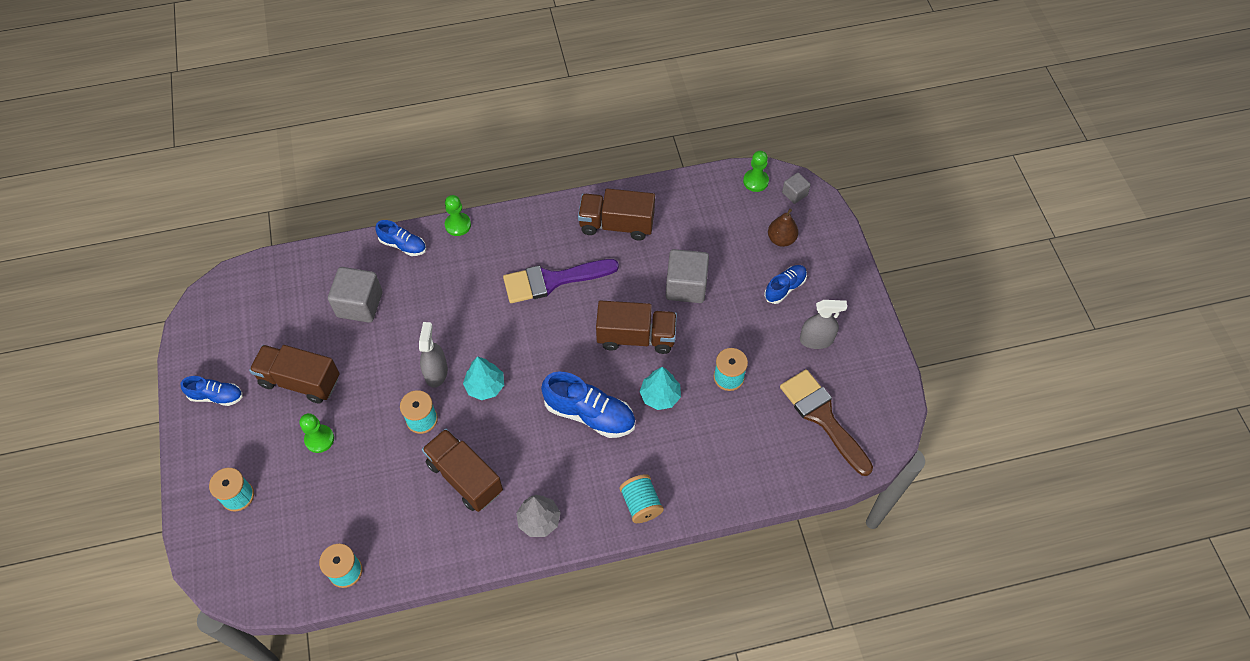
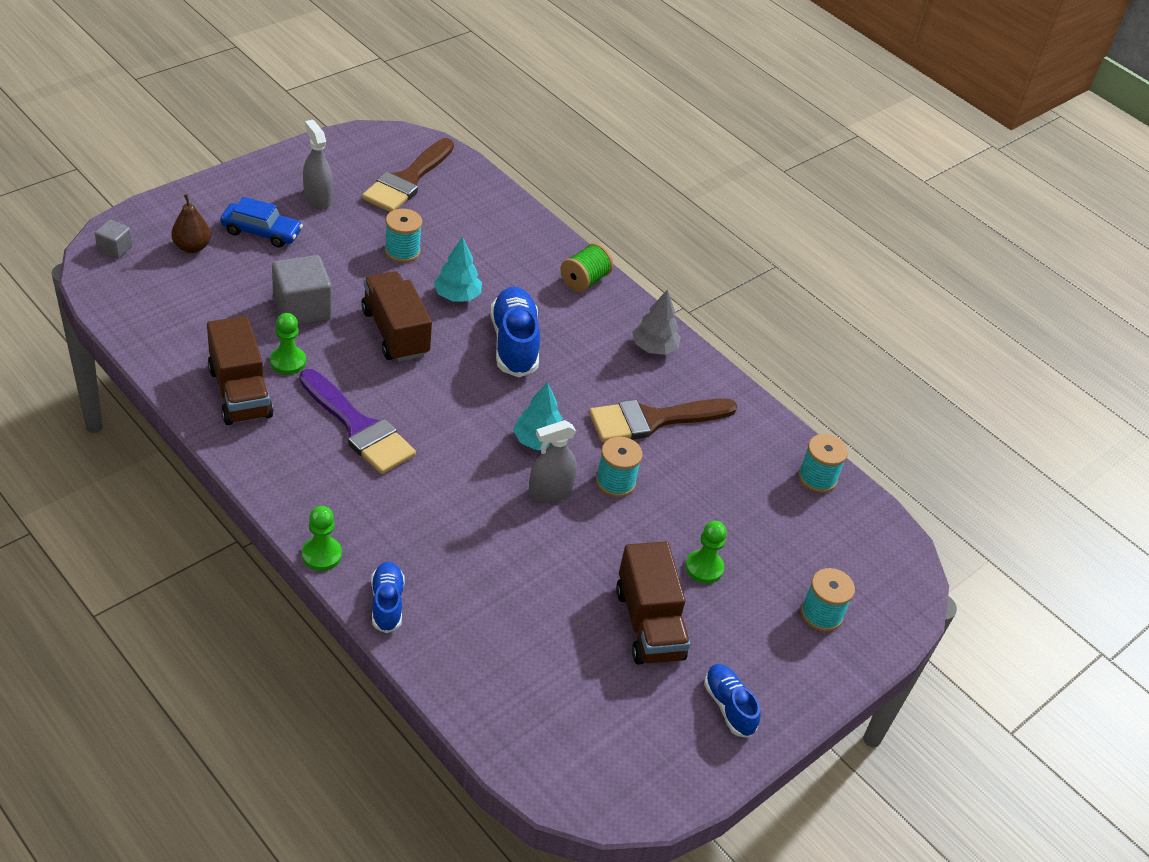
camera: 125 degrees left, 15 degrees down
(359, 304) = (506, 611): grey cube -> none
(465, 477) = (653, 420): brown truck -> brown brush
(641, 504) = (584, 280): turquoise spool -> green spool
(755, 181) = (108, 285): green pawn -> green pawn (288, 362)
(785, 288) = (261, 232): blue shoe -> blue car

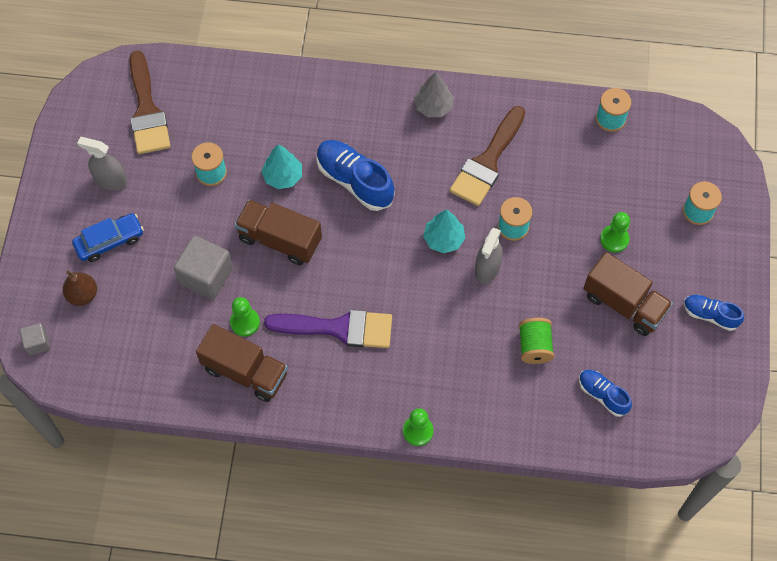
camera: 35 degrees left, 20 degrees up
(387, 603) = (485, 426): blue shoe -> blue shoe (602, 395)
(584, 280) = (341, 91): green spool -> green spool (534, 346)

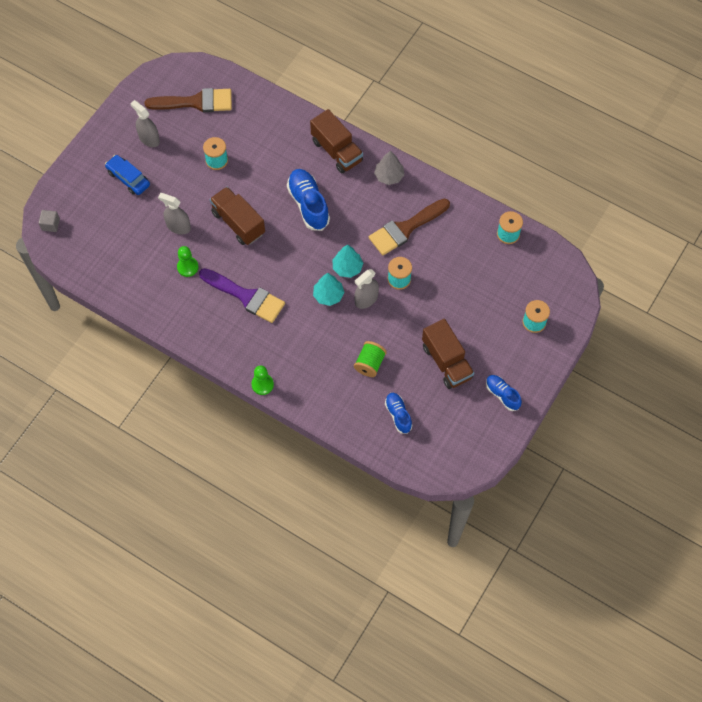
camera: 25 degrees right, 0 degrees up
(83, 295) = (94, 206): brown pear -> none
(109, 241) = (128, 178): blue car -> blue car turned 135 degrees counterclockwise
(147, 110) = (196, 102): brown brush -> brown brush turned 105 degrees counterclockwise
(206, 276) = (178, 226): grey cube -> grey spray bottle
(245, 371) = (171, 298): brown truck -> brown truck (336, 151)
(283, 176) = (262, 182): turquoise tree -> turquoise tree (328, 295)
(614, 239) = (464, 316): green pawn -> none

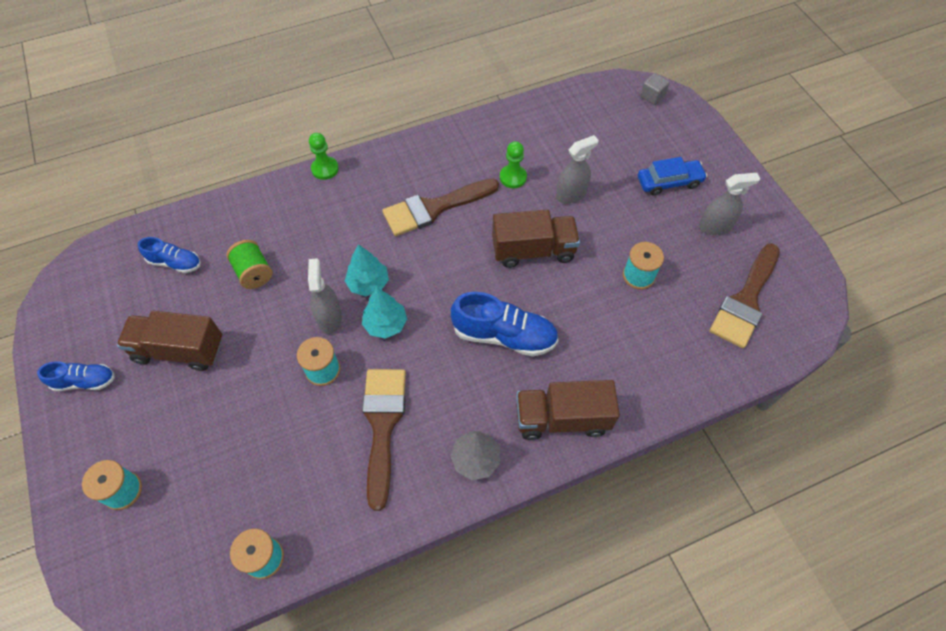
camera: 125 degrees right, 5 degrees down
(246, 296) = (434, 208): purple brush -> brown brush

